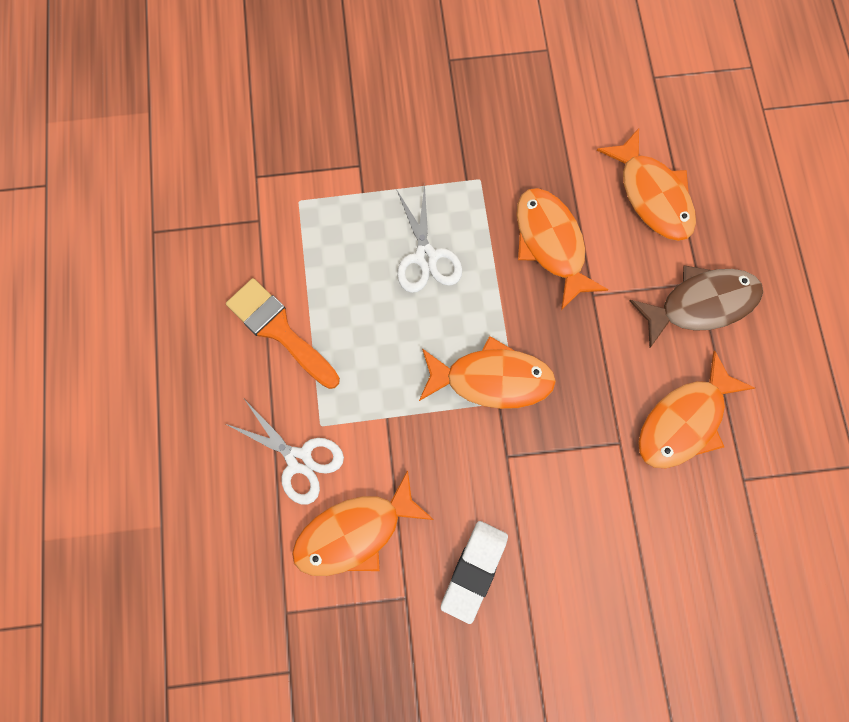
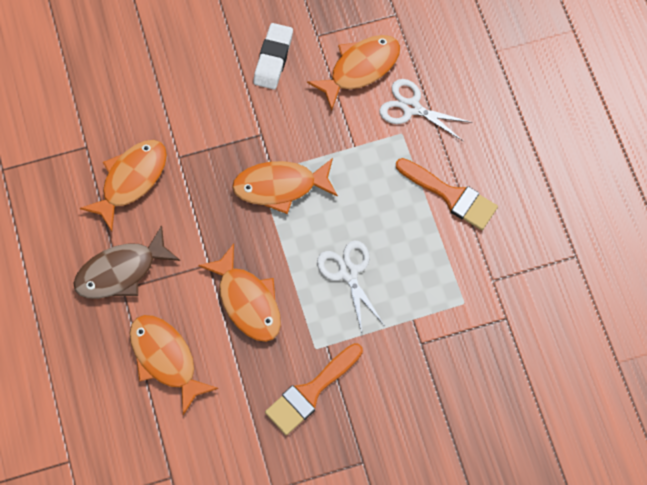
camera: 170 degrees right, 5 degrees down
(492, 135) = (310, 392): none -> orange brush

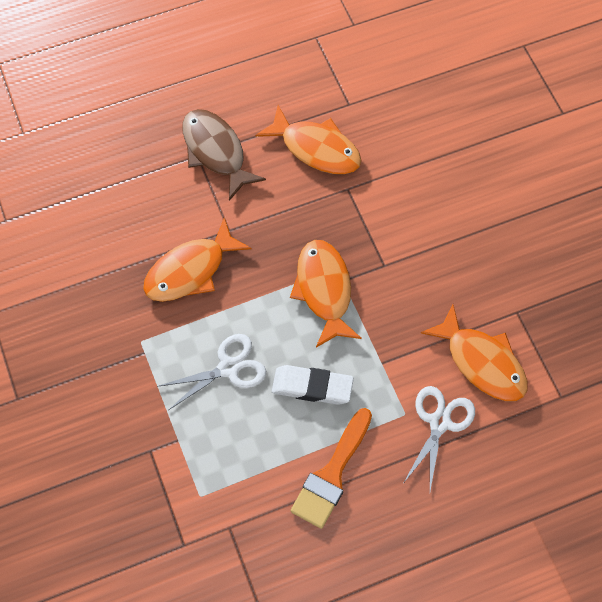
camera: 85 degrees right, 5 degrees down
(166, 358) = (125, 202): orange fish -> none
(273, 58) = (479, 269): white eraser -> white eraser (312, 387)
(310, 392) = (93, 340): orange brush -> none

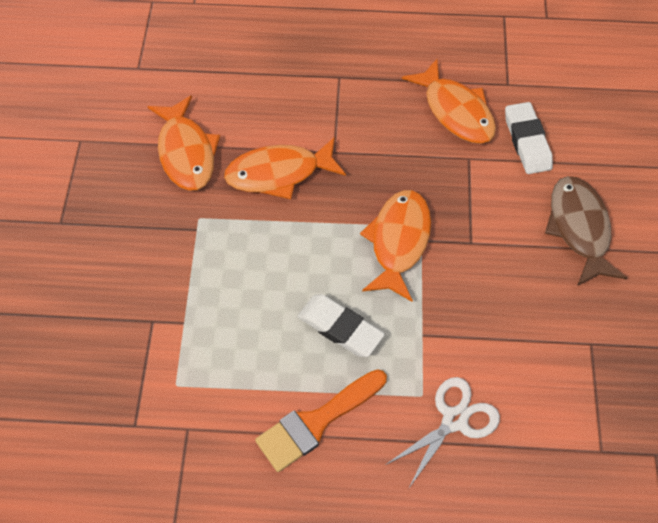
camera: 25 degrees right, 5 degrees down
(216, 151) = (358, 79): brown fish -> brown fish (579, 228)
(228, 368) = (267, 276): white scissors -> none
(389, 153) = (527, 141): none -> white eraser
(482, 362) = (529, 378): orange fish -> orange fish (186, 152)

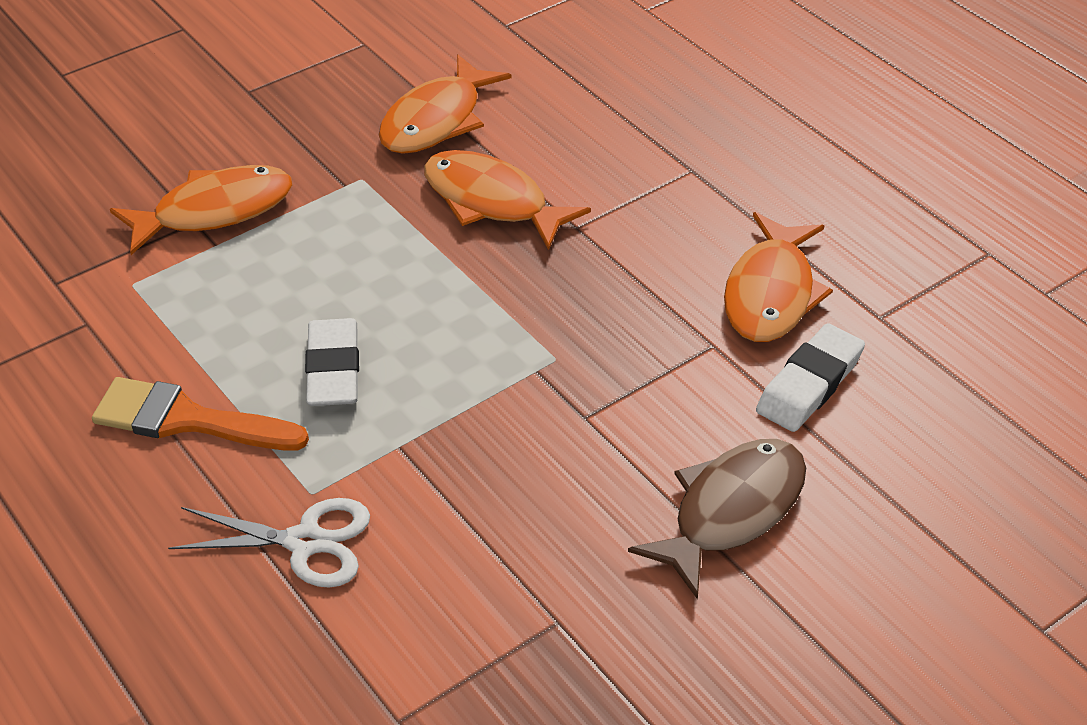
camera: 50 degrees right, 15 degrees down
(398, 242) = (510, 351): orange fish -> orange fish (215, 211)

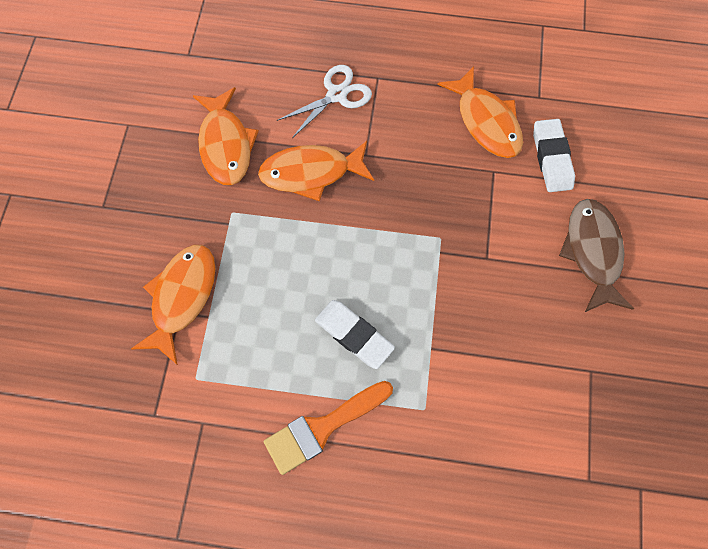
camera: 45 degrees left, 25 degrees up
(305, 542) = (452, 437): white scissors -> white scissors (336, 95)

